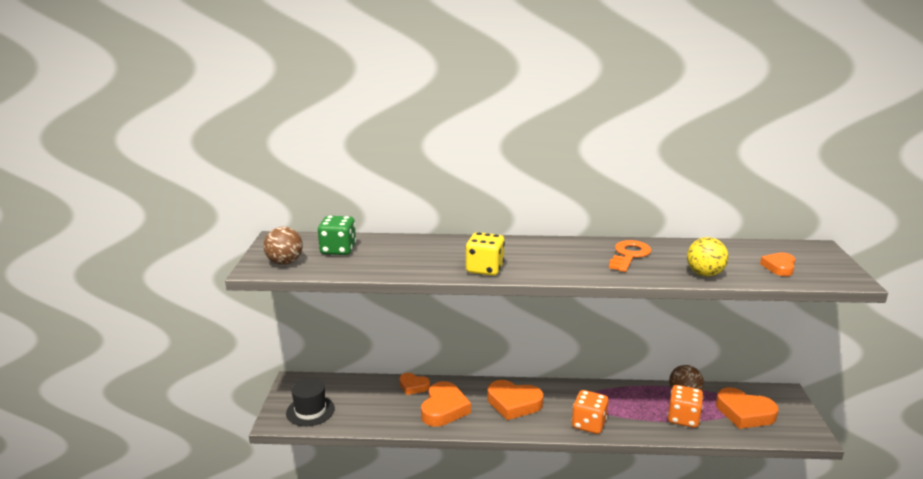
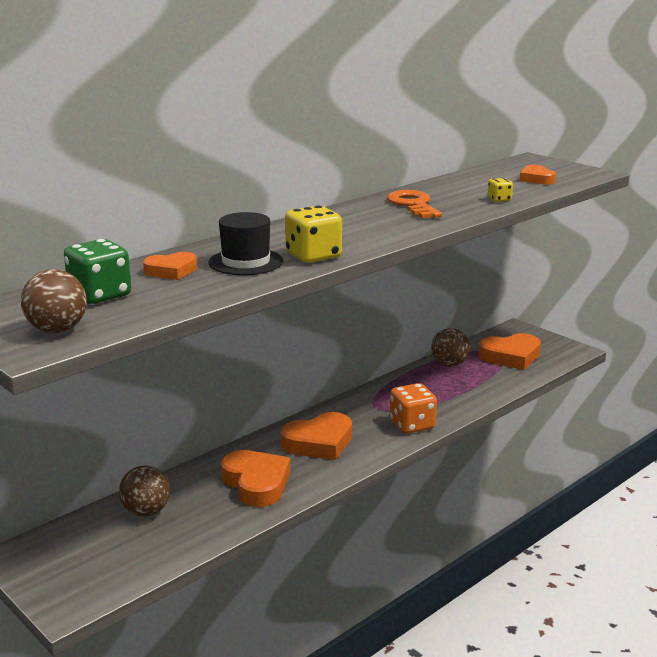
camera: 45 degrees left, 0 degrees up
(310, 411) = (97, 570): black hat -> black hat (246, 262)
(372, 393) = (146, 512): none -> brown ball
(413, 386) = (186, 481): orange heart -> orange heart (171, 271)
(683, 418) = (476, 382): orange dice -> none
(704, 274) = (499, 199): yellow ball -> yellow dice

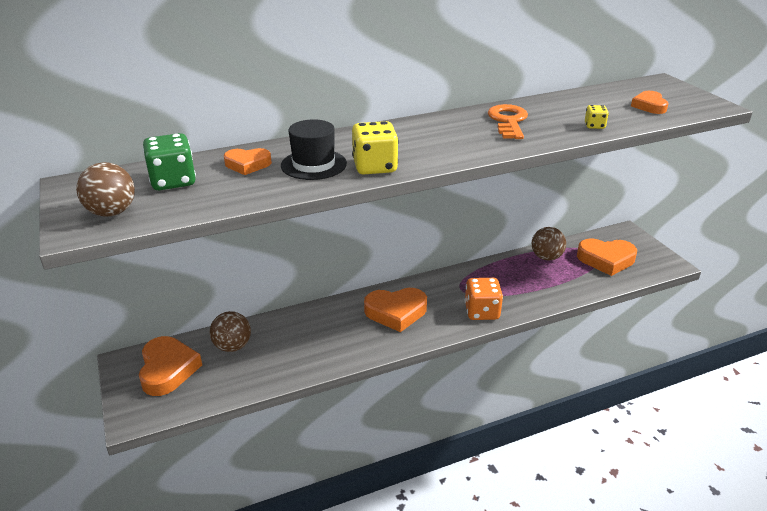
camera: 20 degrees right, 10 degrees up
(256, 483) = (327, 340): orange heart -> orange heart (168, 369)

